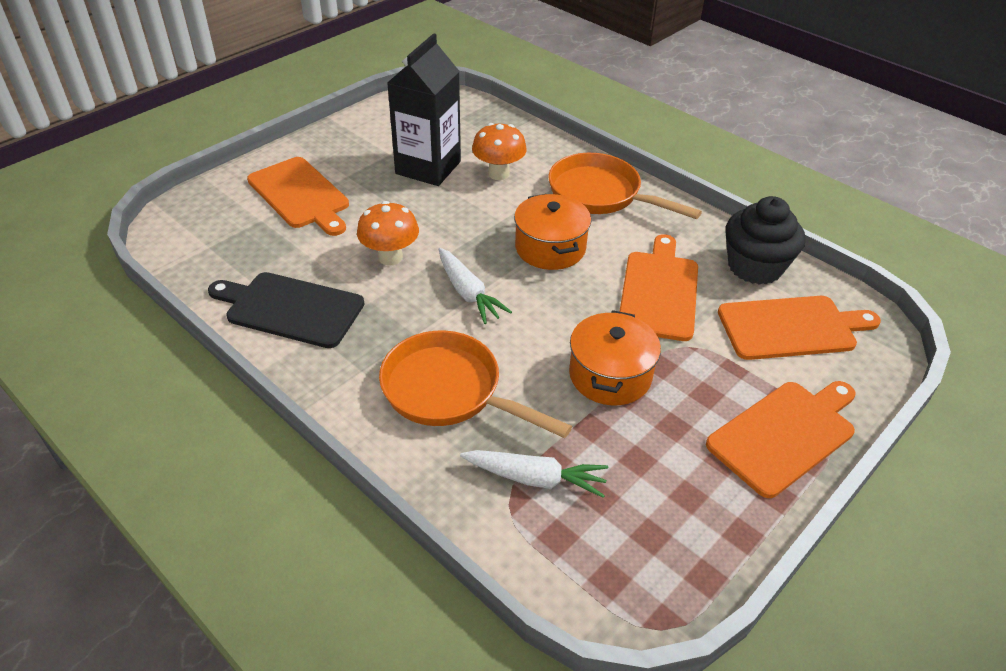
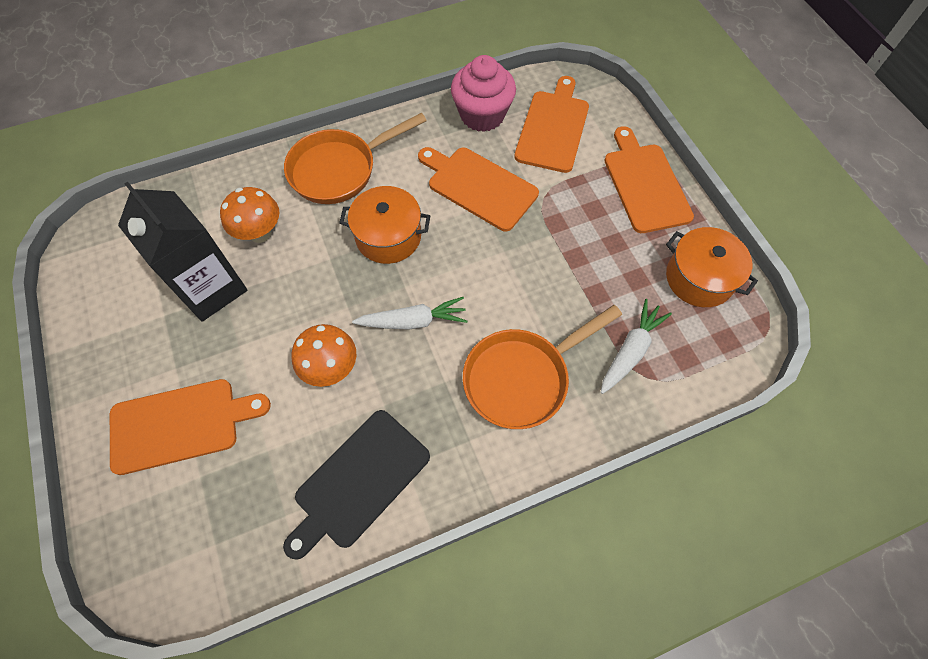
camera: 65 degrees left, 20 degrees up
(610, 375) = (551, 259): orange pot -> orange pot (699, 278)
(755, 267) = (482, 115): black cupcake -> pink cupcake

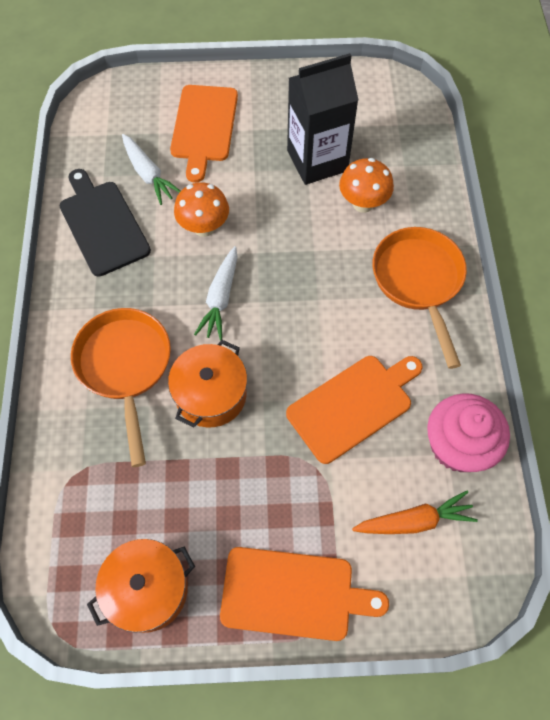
camera: 110 degrees right, 0 degrees up
(388, 236) = (320, 303): orange pot -> orange pot (211, 394)
(553, 128) = (414, 520): orange cutting board -> orange carrot
(630, 350) = (104, 474): white carrot -> white carrot (148, 174)

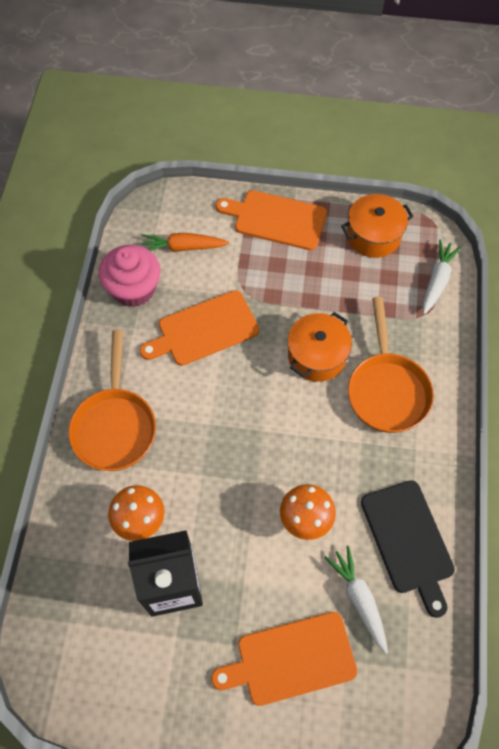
camera: 170 degrees left, 0 degrees up
(204, 127) = (291, 659): orange cutting board -> orange cutting board turned 120 degrees counterclockwise
(220, 298) = (298, 439): white carrot -> white carrot (437, 280)

